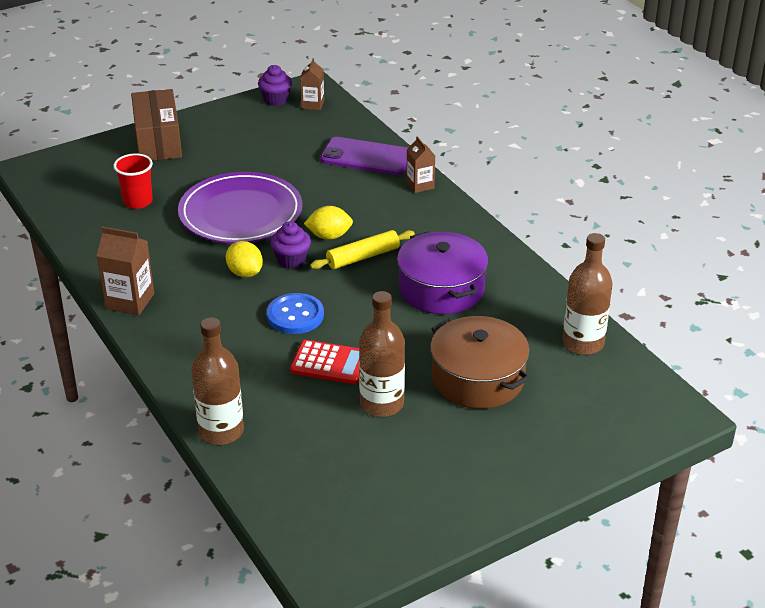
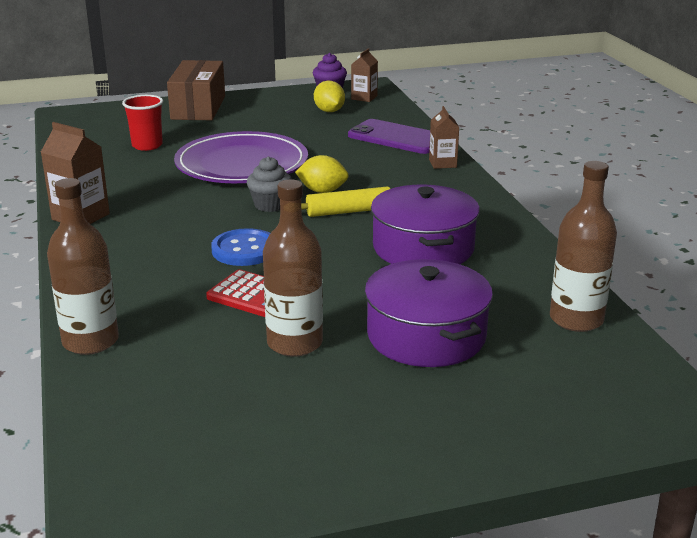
camera: 15 degrees right, 10 degrees down
(245, 273) = (214, 209): yellow lemon -> yellow lemon (329, 111)
(291, 260) = (270, 205): purple cupcake -> grey cupcake
(478, 379) = (426, 336): brown pot -> purple pot

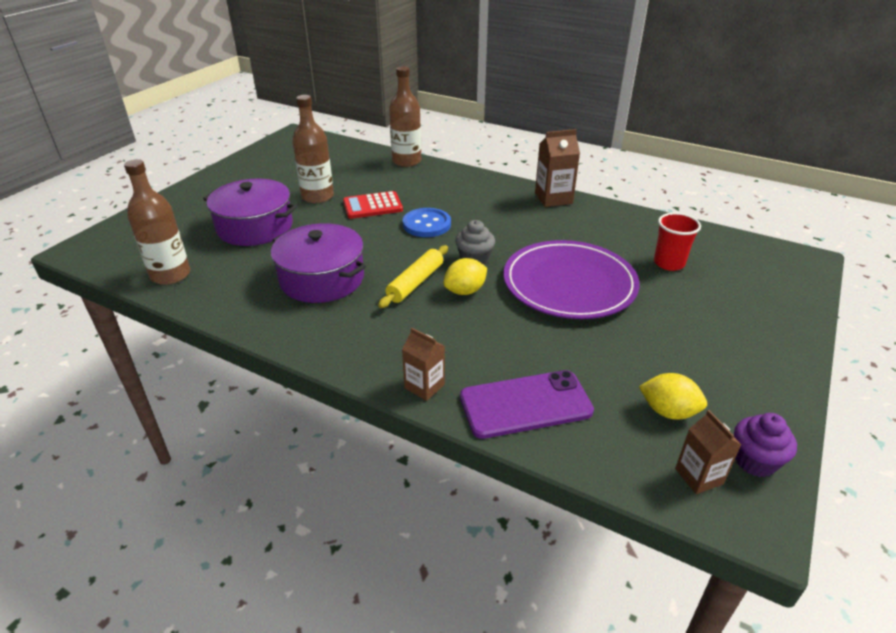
camera: 135 degrees right, 10 degrees up
(198, 107) = (765, 331): brown box -> none

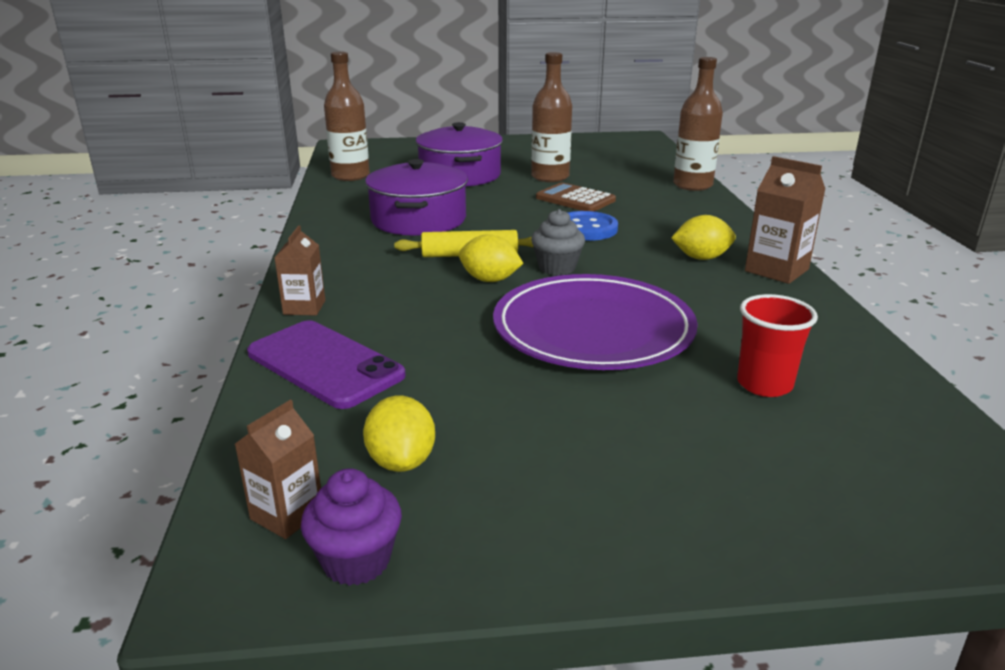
camera: 55 degrees right, 10 degrees down
(372, 206) = (575, 199): red calculator -> brown calculator
(514, 210) = (701, 258): none -> yellow lemon

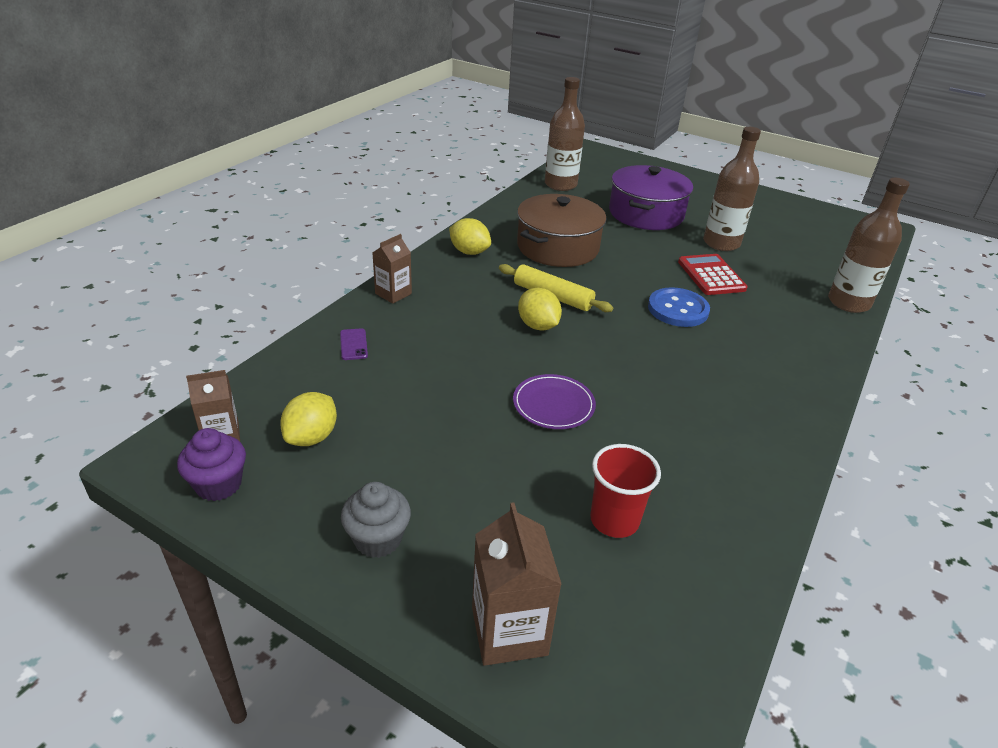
camera: 35 degrees right, 10 degrees up
(324, 364) = (353, 344): purple phone -> purple phone, size x0.41
(418, 219) = (558, 247): purple pot -> brown pot
(557, 268) = (602, 337): grey cupcake -> grey cupcake (378, 539)
(575, 199) = (711, 275): brown calculator -> red calculator
(593, 329) = (553, 405): purple plate -> purple plate, size x0.47
(701, 258) = (738, 382): yellow lemon -> yellow lemon (469, 252)
(776, 270) = (791, 427): brown carton -> brown carton (509, 631)

